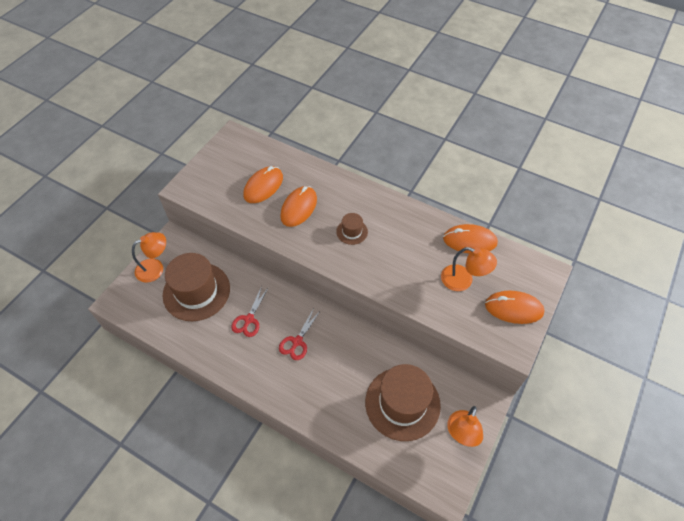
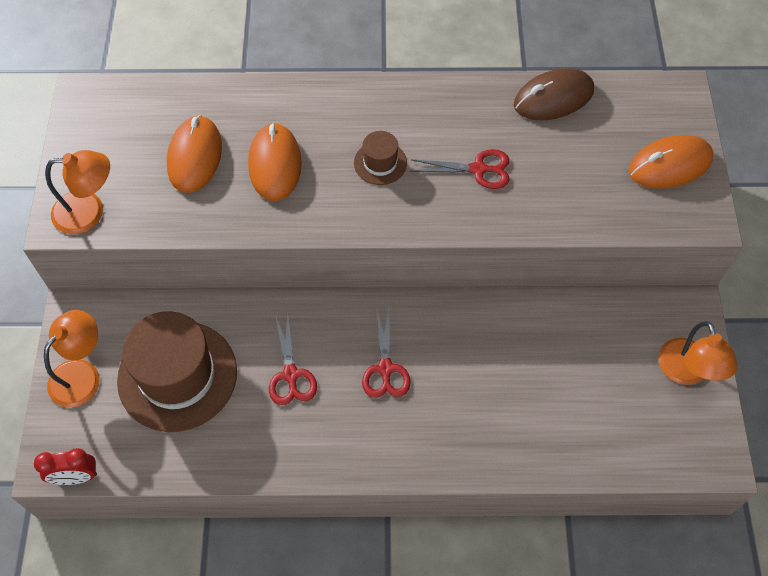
camera: 30 degrees left, 5 degrees up
(120, 315) = (76, 477): none -> red clock
(401, 259) = (478, 170): none -> red scissors
(402, 403) = (587, 374): brown hat -> none
(463, 280) = (581, 159): orange lamp -> orange lamp (89, 212)
(469, 241) = (553, 98): orange mouse -> brown mouse

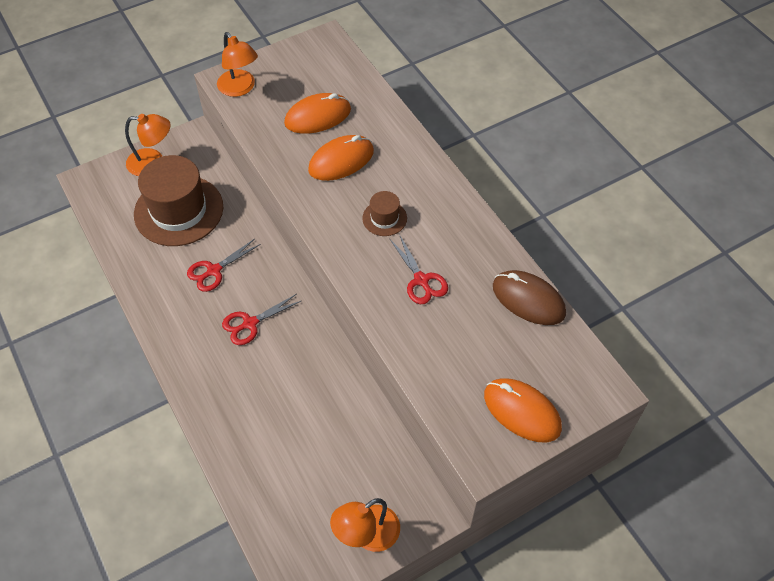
camera: 60 degrees right, 5 degrees down
(76, 477) = (83, 197): red clock -> none

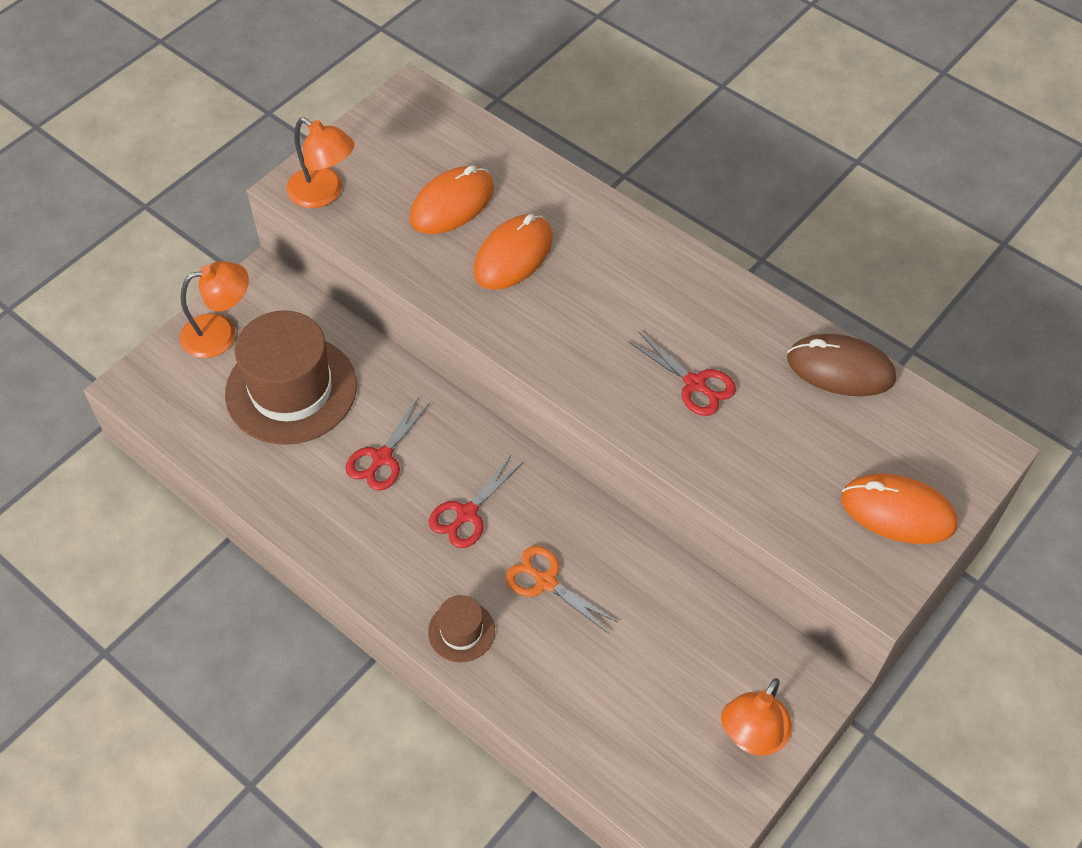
camera: 20 degrees left, 0 degrees up
(279, 384) = (546, 581): none -> orange scissors
(384, 218) = (608, 316): brown hat -> brown hat (461, 631)

